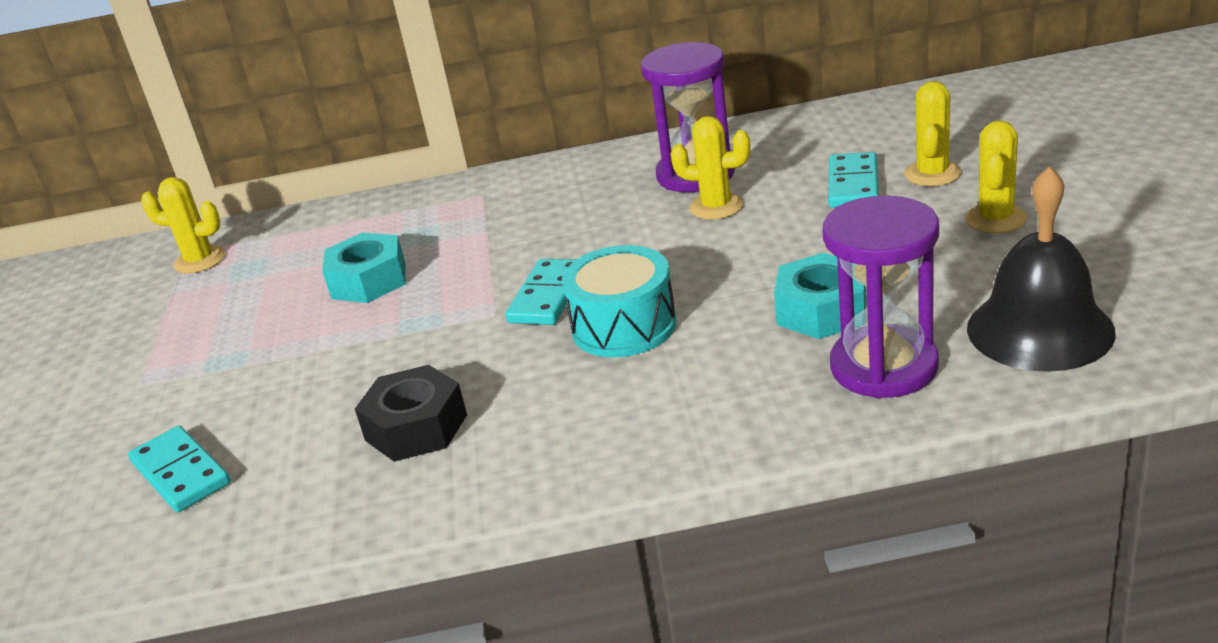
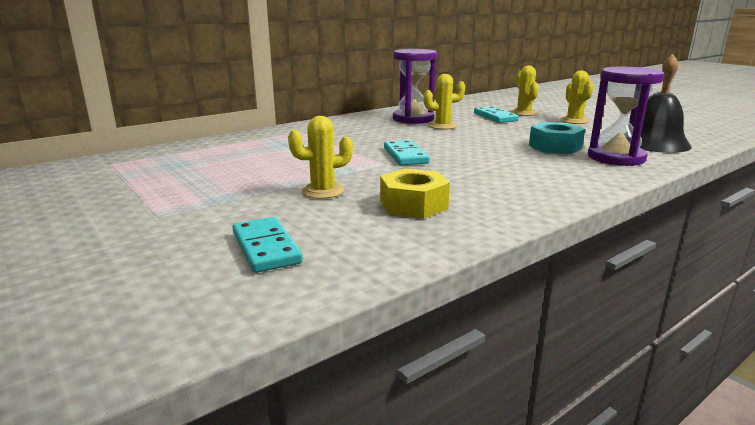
camera: 35 degrees left, 10 degrees down
(181, 473) = (266, 248): turquoise domino -> turquoise domino turned 45 degrees clockwise
(200, 260) = (128, 165): yellow cactus -> yellow cactus (323, 191)
(369, 281) = (278, 161): turquoise nut -> none
(416, 427) = (413, 205): black nut -> yellow nut
(624, 326) = (468, 160): turquoise drum -> none

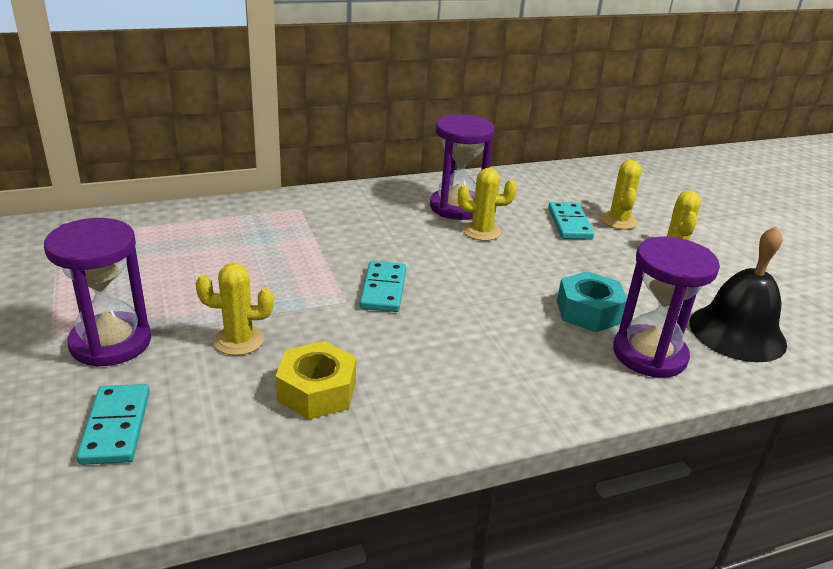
camera: 15 degrees right, 10 degrees up
(213, 207) = (111, 342): none -> purple hourglass

